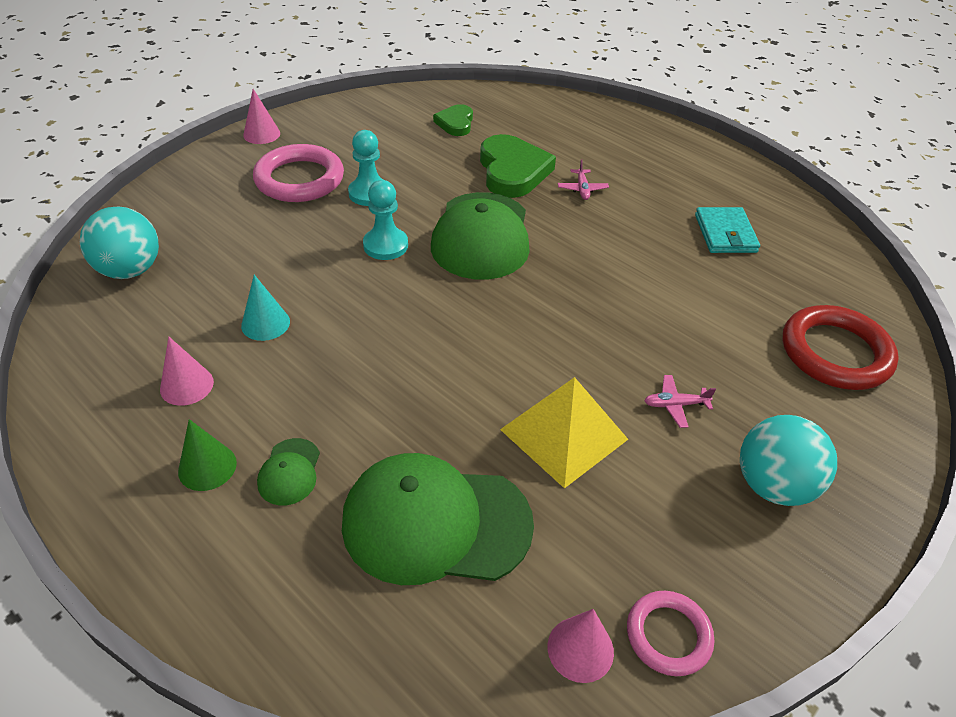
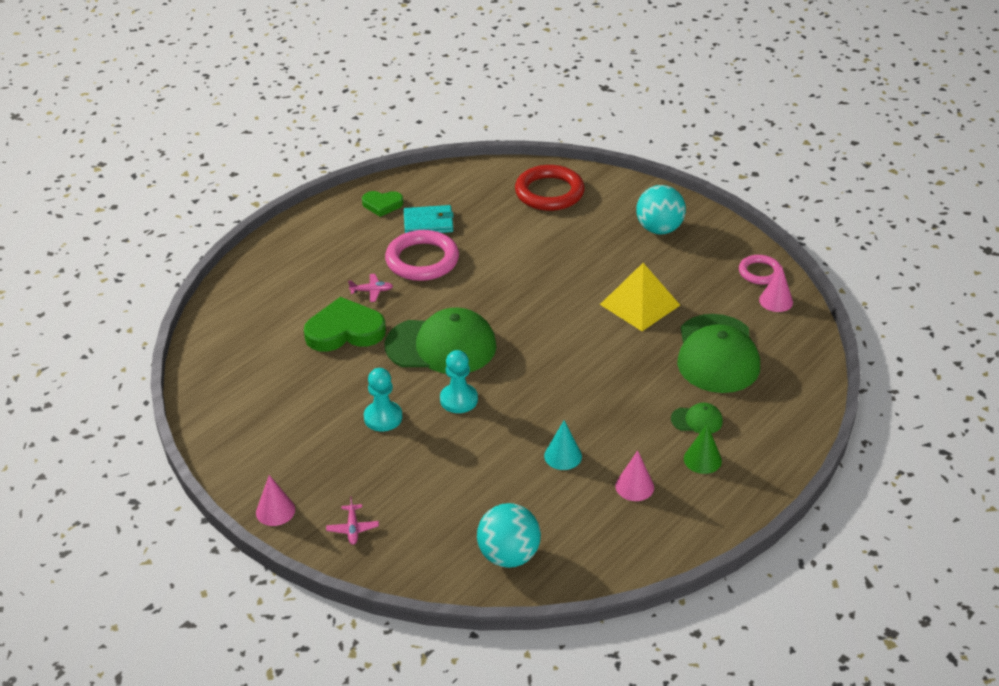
camera: 90 degrees left, 5 degrees down
(299, 179) = (361, 468): pink ring -> pink ring (422, 260)
(455, 123) = (259, 370): green heart -> green heart (382, 205)
(675, 405) = (606, 259): pink plane -> pink plane (353, 528)

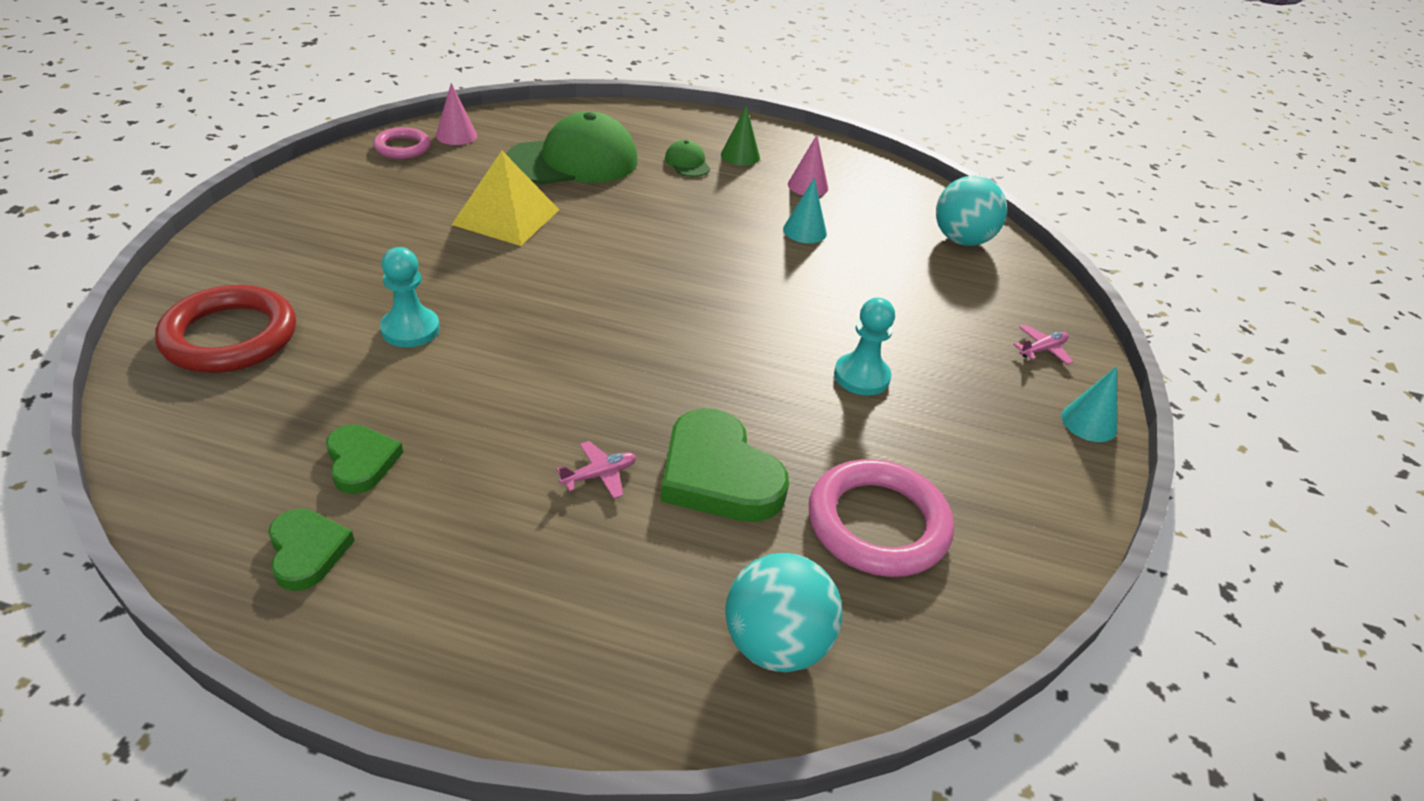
camera: 120 degrees left, 0 degrees up
(275, 511) = (1089, 422): pink cone -> turquoise cone
(372, 291) = (599, 475): pink plane -> pink plane turned 90 degrees clockwise
(422, 260) = (484, 437): pink ring -> pink ring (878, 524)
(428, 223) = (361, 461): turquoise wallet -> green heart
(441, 346) = (687, 360): green cap -> none
(459, 400) = (778, 320): turquoise pawn -> turquoise pawn (410, 329)
(659, 229) = (322, 222): turquoise ball -> turquoise ball (776, 644)

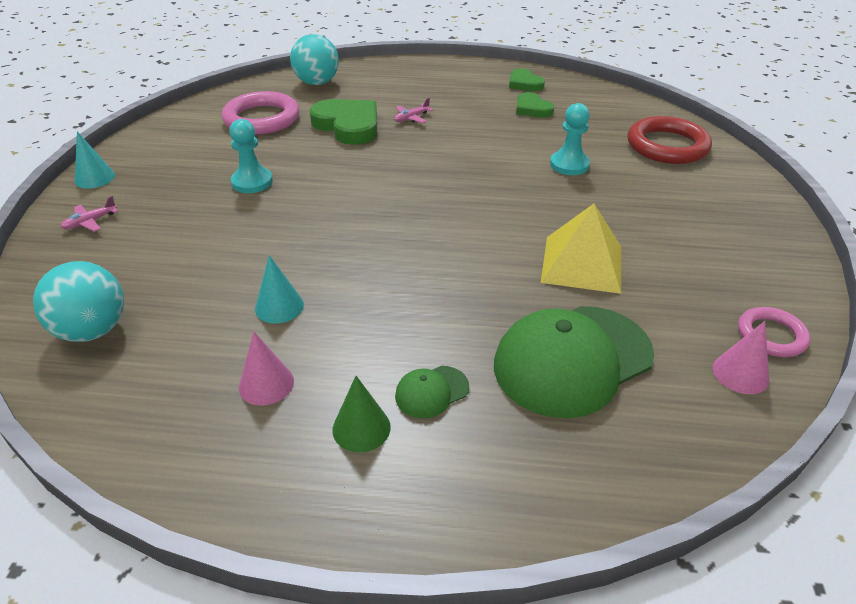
camera: 175 degrees right, 0 degrees up
(687, 163) = (431, 392): green cap -> green cap turned 90 degrees clockwise

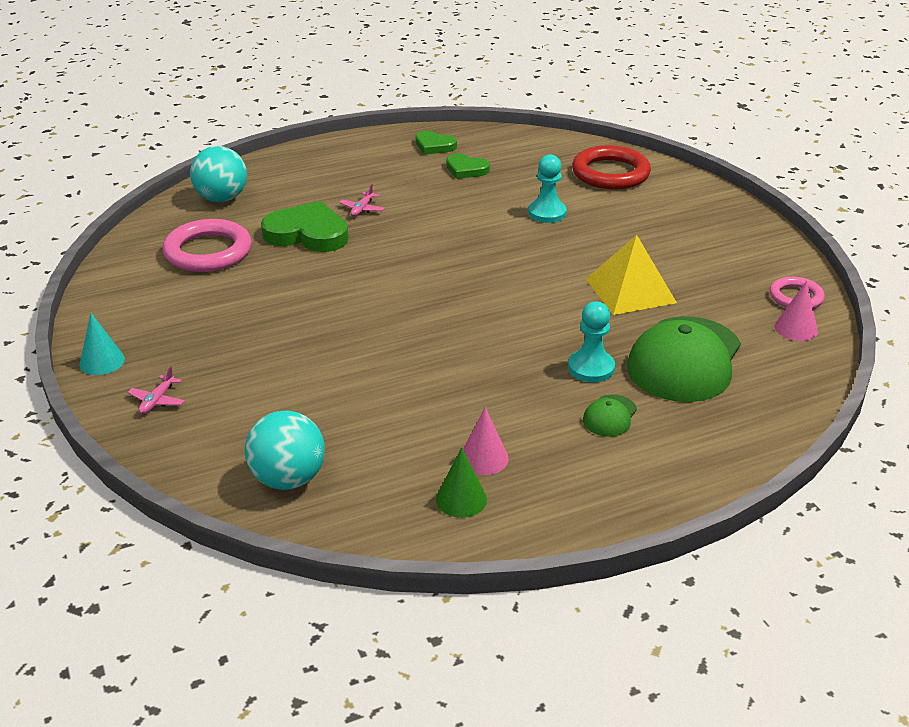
camera: 30 degrees left, 5 degrees down
(252, 182) = (276, 314): turquoise pawn -> turquoise pawn (591, 368)
(279, 306) = (428, 403): turquoise cone -> none
(361, 428) = (585, 457): green cone -> green cone (461, 499)

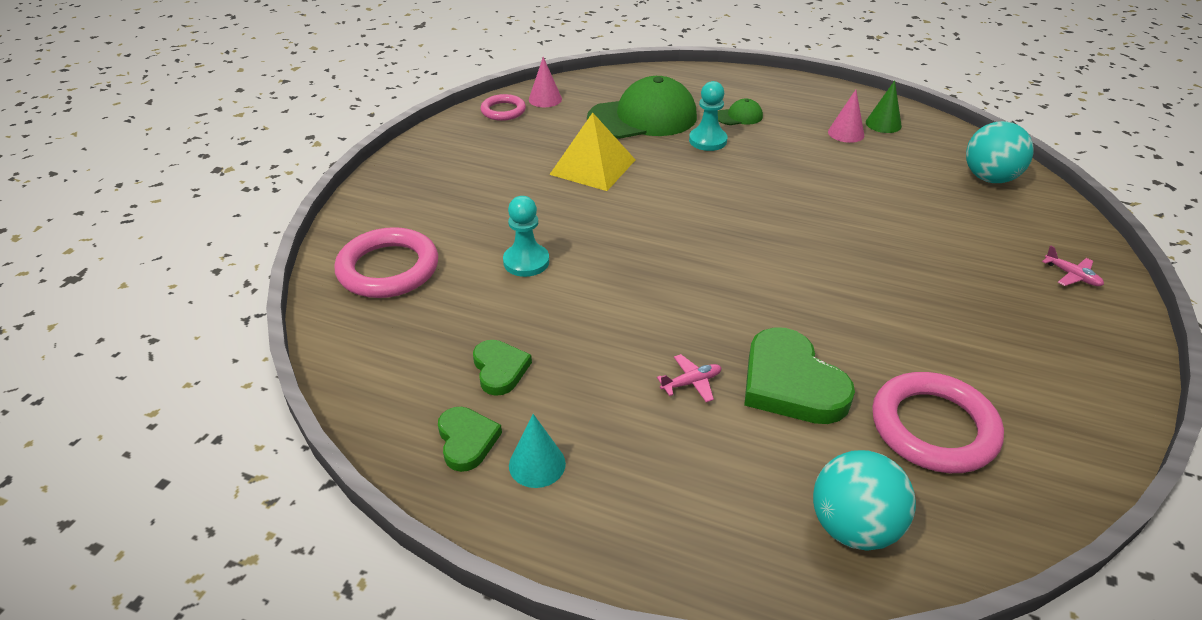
camera: 135 degrees left, 5 degrees up
(102, 361) = (1120, 341): turquoise cone -> turquoise cone (537, 464)
(157, 400) = (1072, 276): pink plane -> pink plane turned 75 degrees clockwise
(610, 173) = (388, 269): red ring -> pink ring

